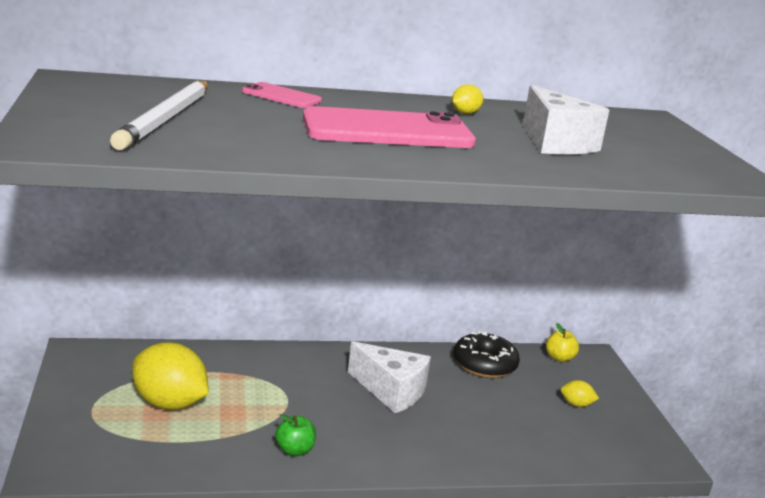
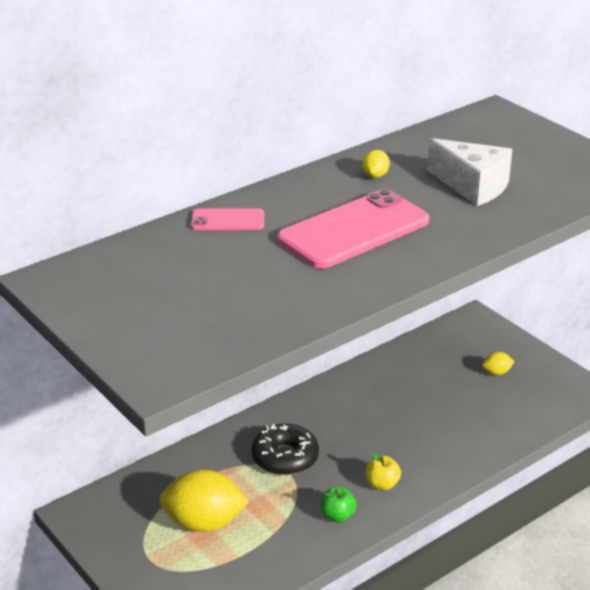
camera: 25 degrees left, 10 degrees up
(166, 119) = (194, 298): white pencil -> none
(391, 391) = (357, 426): white cheese -> none
(484, 364) = (403, 365): black donut -> black donut (285, 458)
(559, 358) = (451, 332): yellow apple -> yellow apple (382, 484)

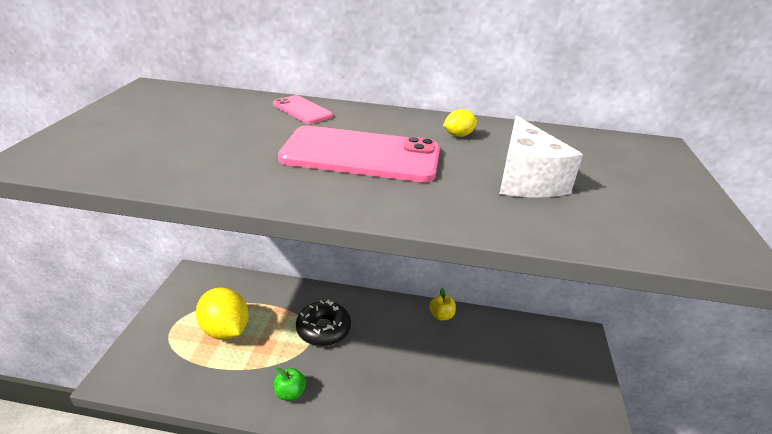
camera: 45 degrees right, 0 degrees up
(382, 484) = (348, 397): yellow apple -> yellow apple (441, 315)
(496, 372) = (547, 387): yellow lemon -> none

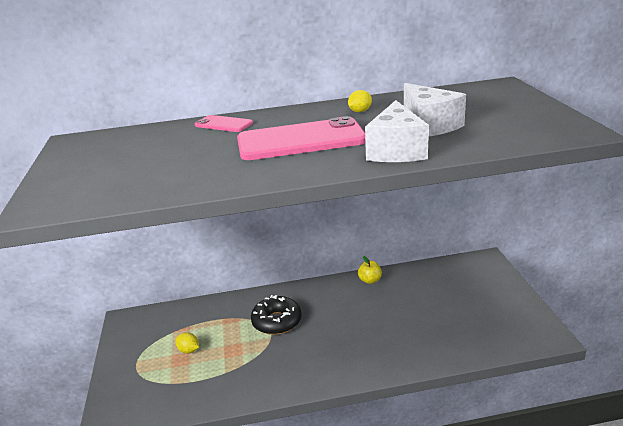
camera: 15 degrees left, 5 degrees down
(225, 330) = (189, 350): yellow lemon -> yellow lemon, size x0.44
(290, 393) = (278, 374): green apple -> none
(458, 205) = (396, 150): none -> white cheese

